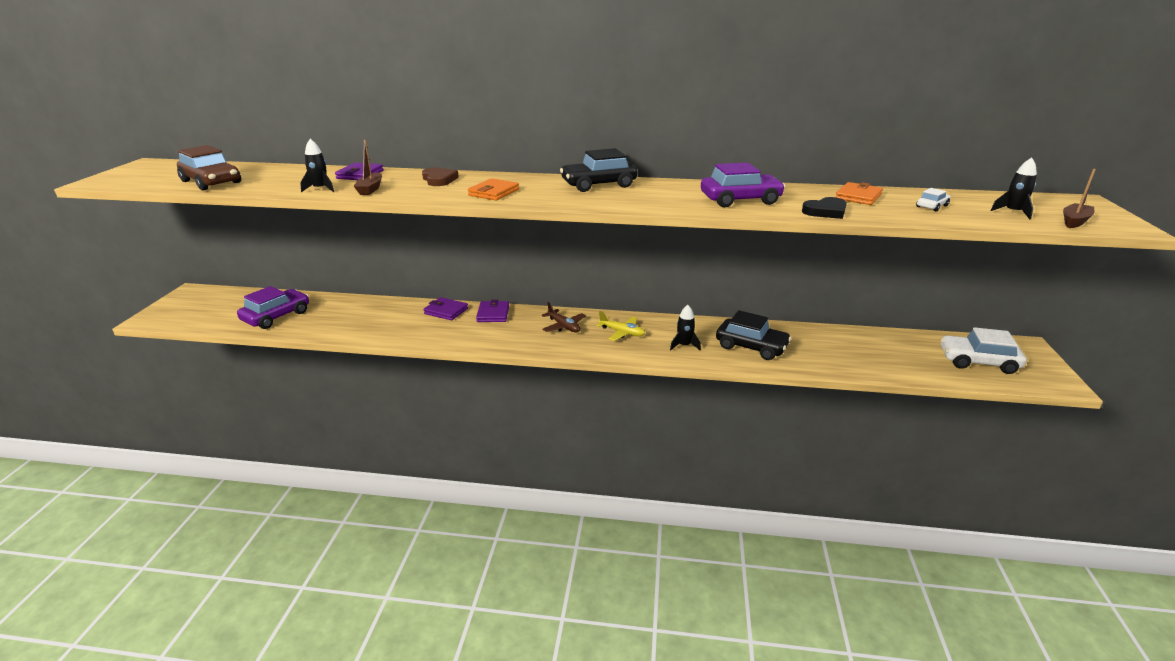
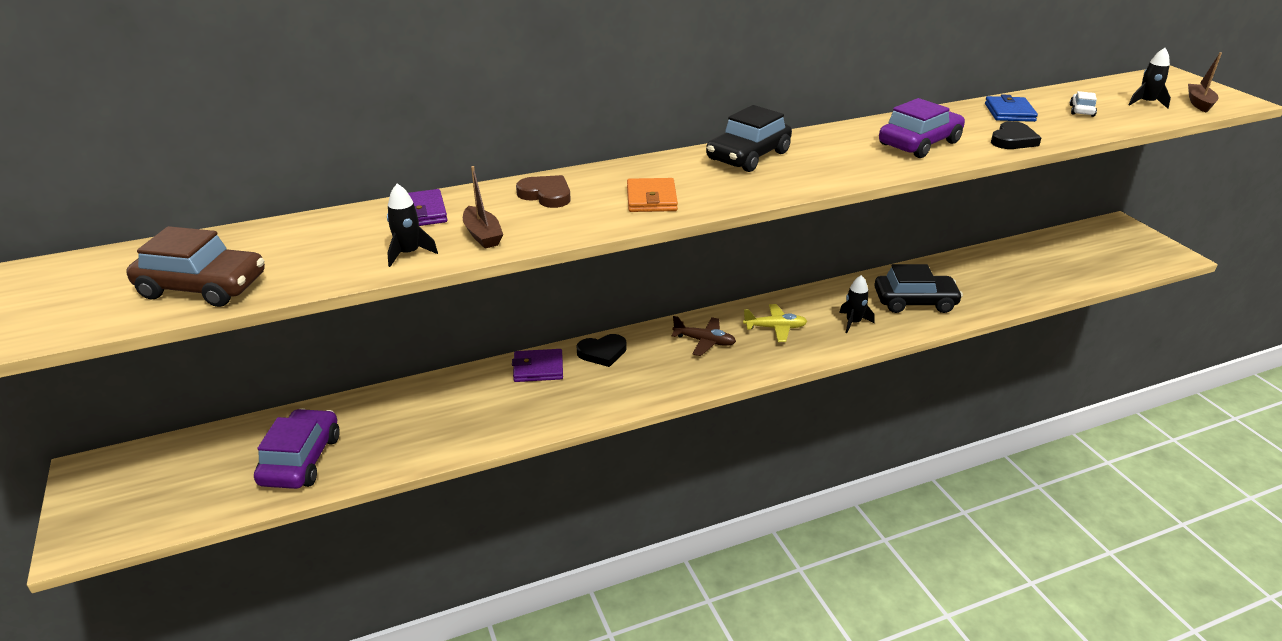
camera: 30 degrees left, 5 degrees up
(493, 314) = (602, 352): purple wallet -> black heart
(858, 197) = (1009, 112): orange wallet -> blue wallet
(978, 361) = (1103, 254): white car -> none

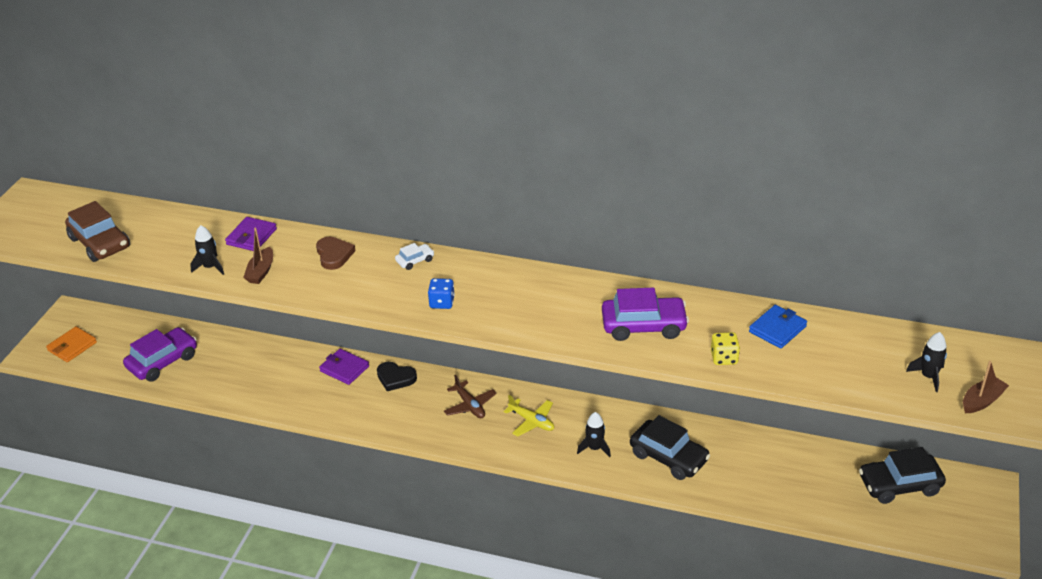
camera: 40 degrees right, 5 degrees up
(651, 199) = (387, 289): orange wallet -> orange wallet (72, 346)
(724, 189) = (442, 302): none -> blue dice
(748, 156) = (502, 279): black car -> black car (899, 485)
(1013, 140) = (724, 358): black heart -> yellow dice
(1081, 111) = (847, 356): white car -> white car (415, 261)

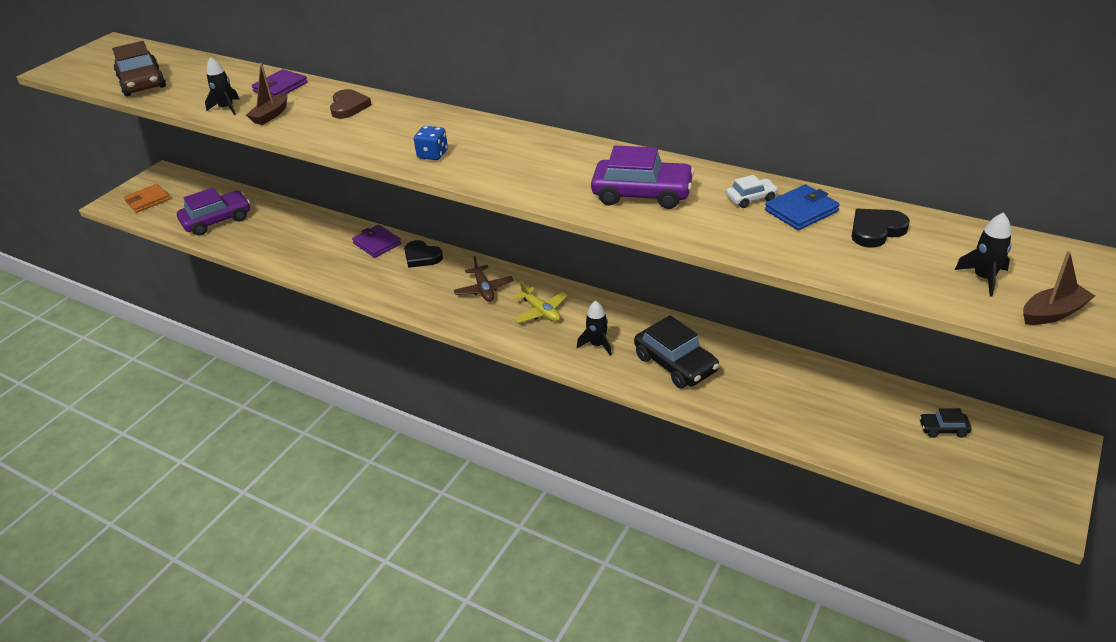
camera: 15 degrees right, 0 degrees up
(415, 261) = (425, 117): white car -> white car (751, 198)
(724, 358) = (724, 233): yellow dice -> none
(840, 342) = (876, 230): none -> black heart
(899, 485) = (943, 429): black car -> black car, size x0.48

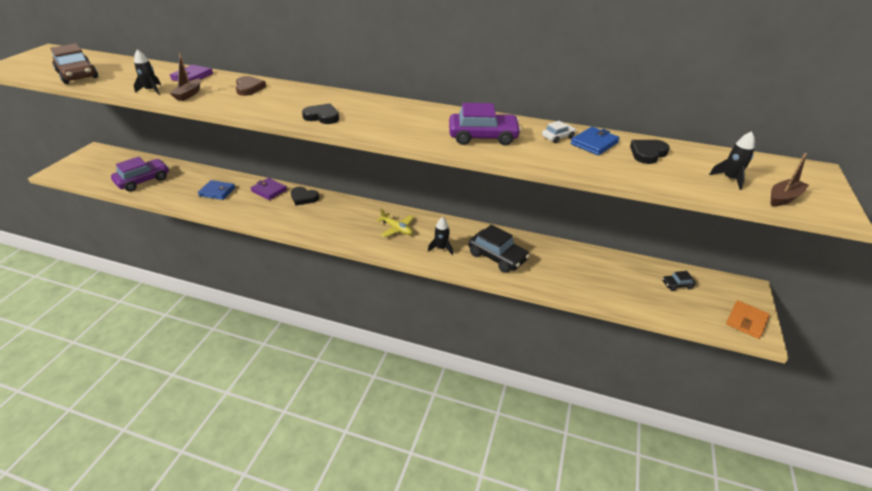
camera: 15 degrees left, 0 degrees up
(147, 200) = (85, 169): orange wallet -> orange wallet (746, 321)
(309, 241) = (217, 192): none -> blue wallet
(432, 154) = (322, 117): blue dice -> black heart
(484, 289) = (353, 217): brown plane -> none

